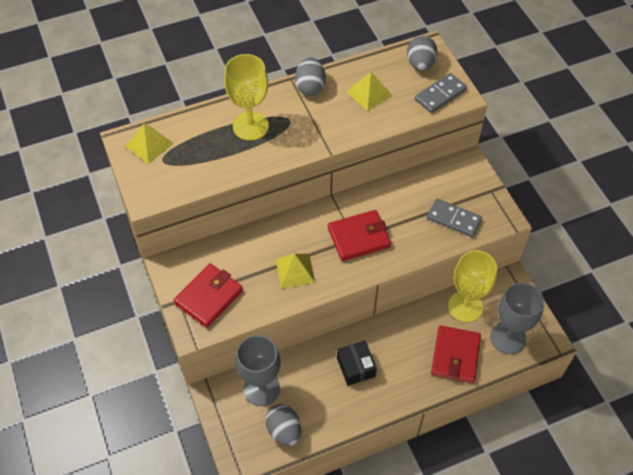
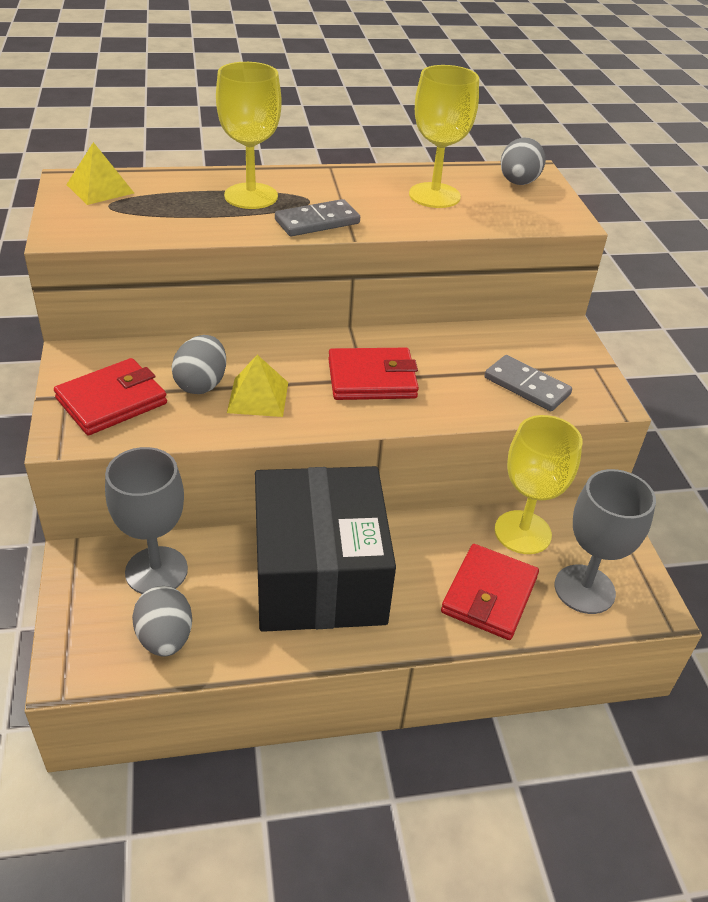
camera: 10 degrees right, 15 degrees down
(310, 87) = (353, 177): grey egg -> grey egg (201, 384)
(356, 367) = (319, 575): black box -> black box, size x2.44
(369, 93) = (434, 195): yellow pyramid -> yellow goblet
(440, 95) = (538, 213): grey domino -> grey domino (317, 222)

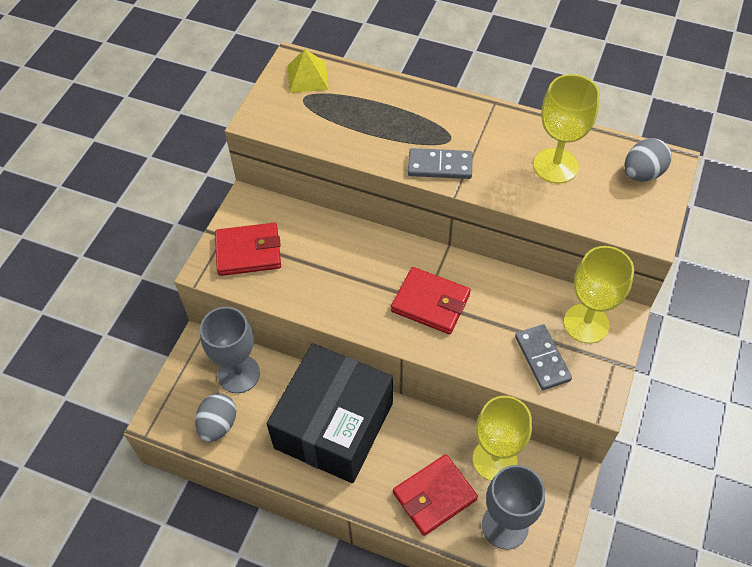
camera: 35 degrees right, 15 degrees up
(201, 384) = (312, 260): grey egg -> none
(251, 196) = (409, 120): yellow goblet -> yellow goblet (586, 323)
(258, 397) = (342, 287): yellow pyramid -> none

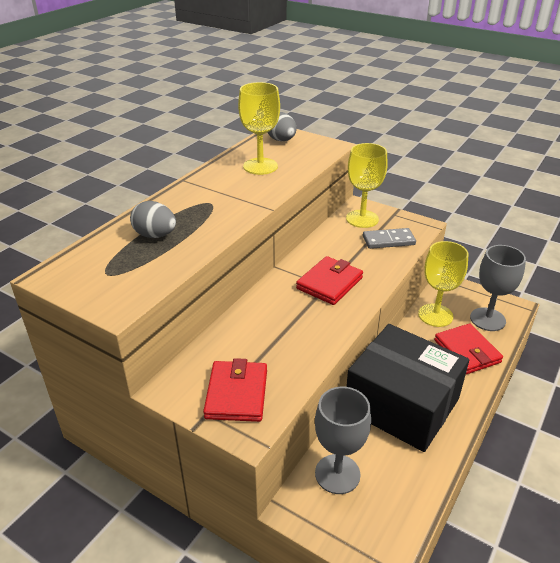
camera: 80 degrees left, 20 degrees down
(218, 425) = (396, 498): grey egg -> grey egg (155, 235)
(307, 77) = (80, 268): yellow pyramid -> none
(440, 166) = (237, 211): grey domino -> none

